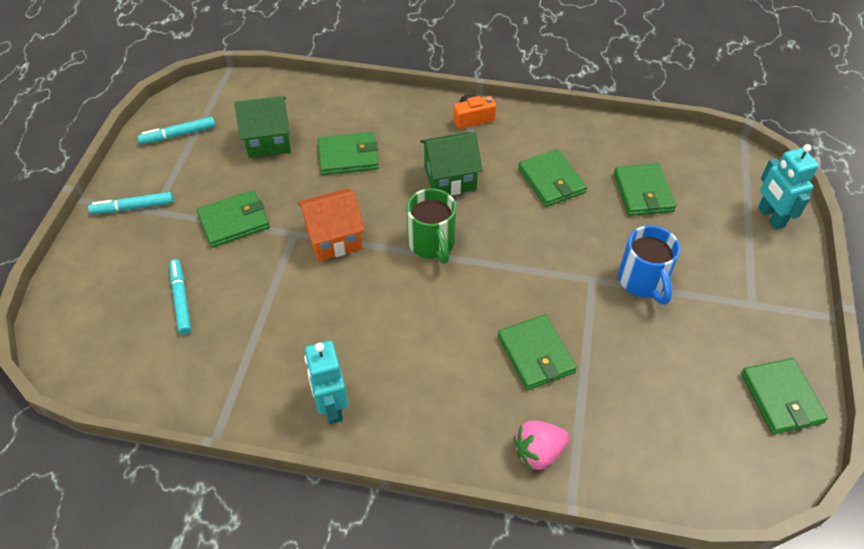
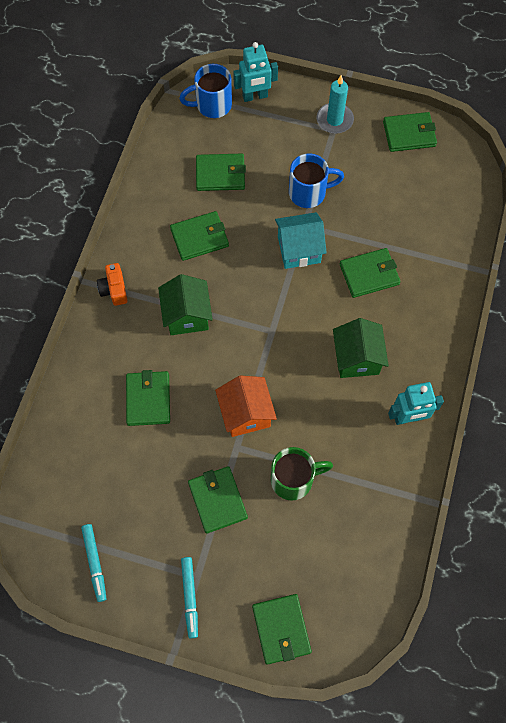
camera: 85 degrees left, 15 degrees up
(85, 286) = (281, 629): none -> green wallet
(181, 299) = (302, 540): turquoise marker -> none
(268, 141) = (117, 473): green house -> green house (357, 358)
(432, 244) = (259, 336): green mug -> green mug (293, 479)
(538, 452) = (446, 284): pink strawberry -> none
(556, 275) = (299, 249): none -> turquoise house
(739, 177) = (212, 105): none -> blue mug
(769, 304) = (334, 120): none -> turquoise candle

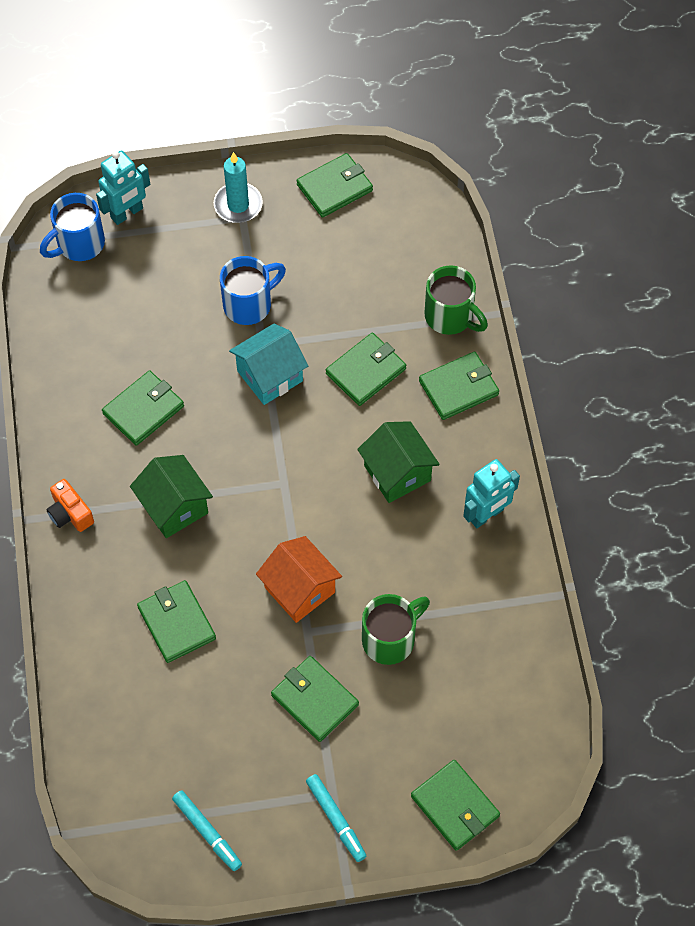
camera: 25 degrees left, 5 degrees down
(220, 174) = (131, 324): green wallet -> green wallet (459, 388)
(450, 259) = (450, 317): none -> green mug

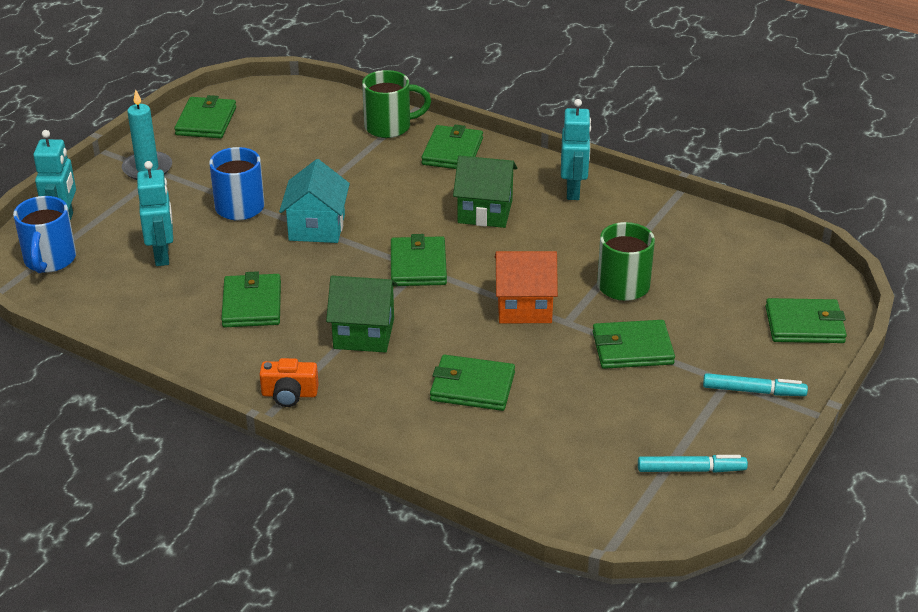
camera: 50 degrees left, 25 degrees down
(147, 306) = (162, 255): none -> turquoise robot
(366, 371) = (379, 183): green wallet -> green wallet (418, 265)

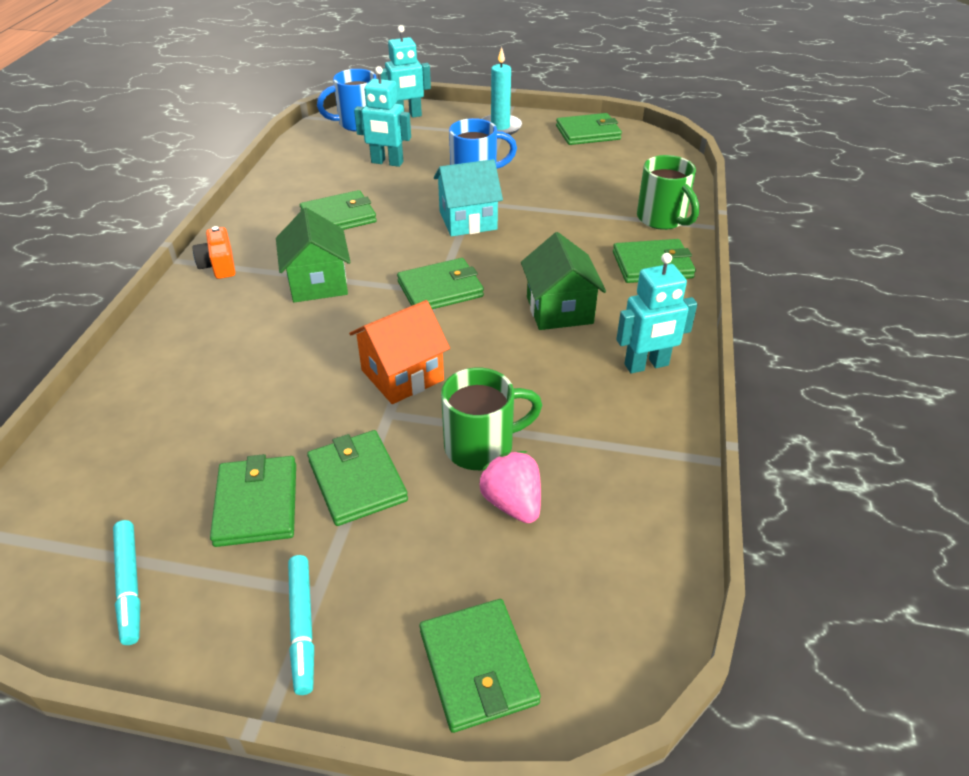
camera: 70 degrees right, 5 degrees up
(162, 255) = (387, 162): turquoise robot -> turquoise robot turned 45 degrees clockwise
(472, 386) = (253, 368): green wallet -> green wallet (256, 504)
(524, 307) = (402, 375): orange house -> orange house turned 75 degrees clockwise
(683, 283) = (512, 503): none -> pink strawberry

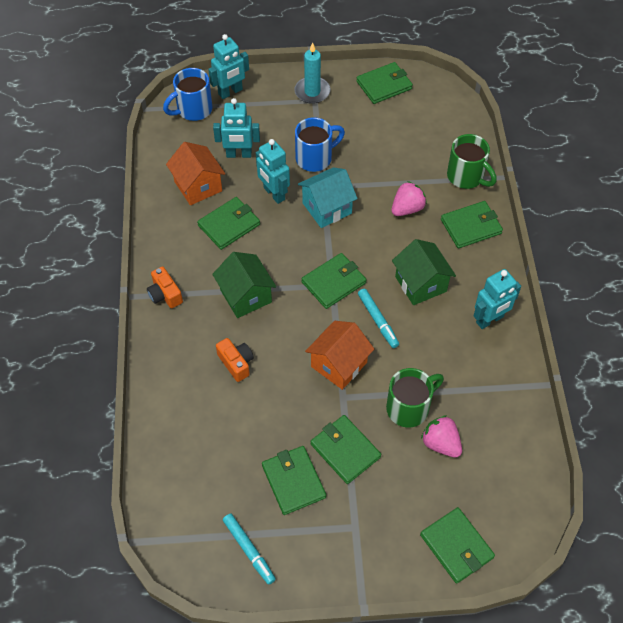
camera: 15 degrees left, 15 degrees up
(262, 347) = (236, 363): none -> orange camera
(302, 627) = (356, 549): turquoise marker -> turquoise marker (377, 321)
(323, 180) = (198, 186): none -> orange house
(409, 199) = (274, 194): none -> turquoise robot
(572, 236) = (407, 209): none -> pink strawberry

